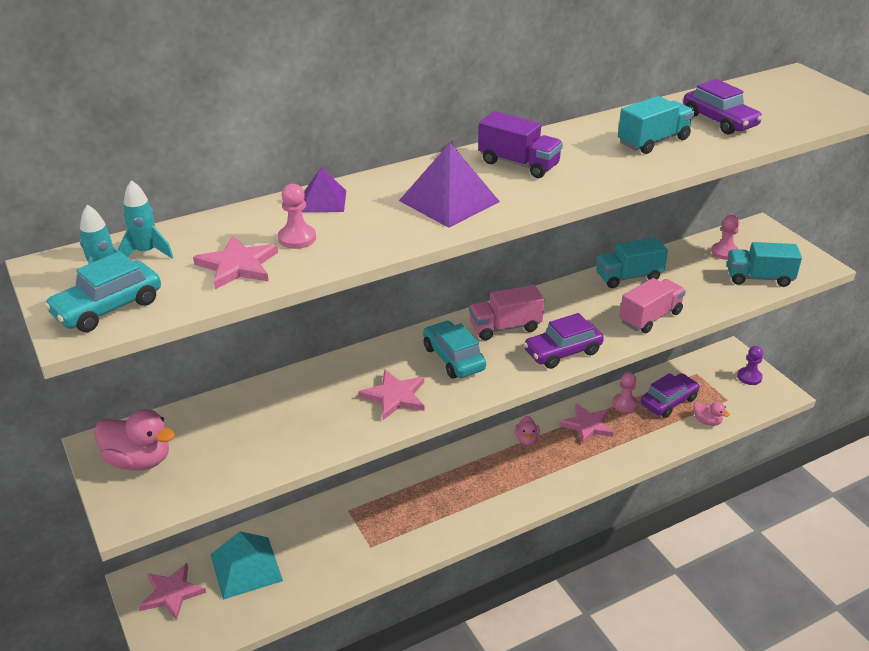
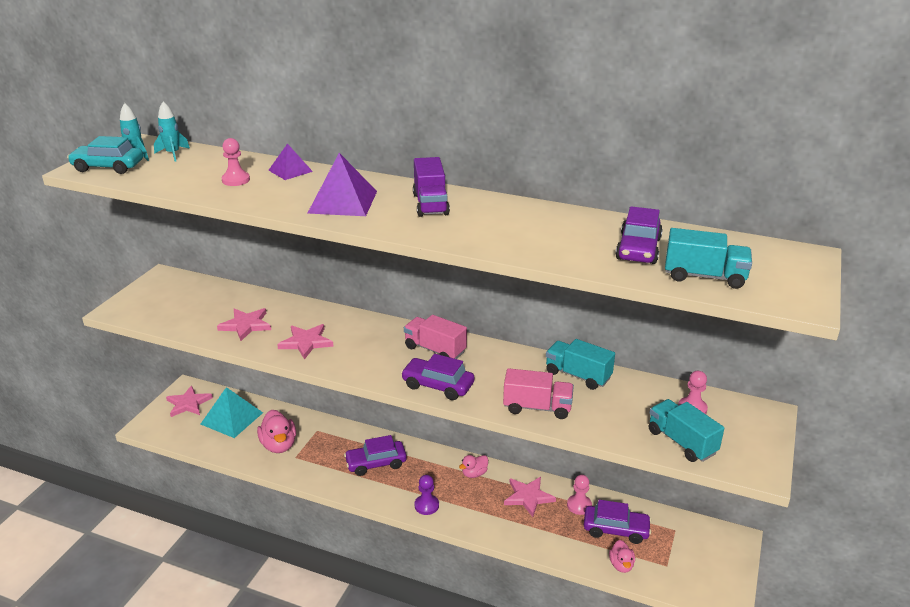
camera: 50 degrees right, 5 degrees down
(139, 460) = (161, 292): pink duck -> pink duck (279, 445)
(238, 265) = (186, 178): pink star -> pink star (246, 325)
(445, 493) = (376, 463): none -> purple car
(453, 358) = (373, 345): turquoise car -> none
(653, 141) = (550, 236): turquoise truck -> turquoise truck (704, 276)
(749, 377) = (718, 566): purple pawn -> purple pawn (426, 505)

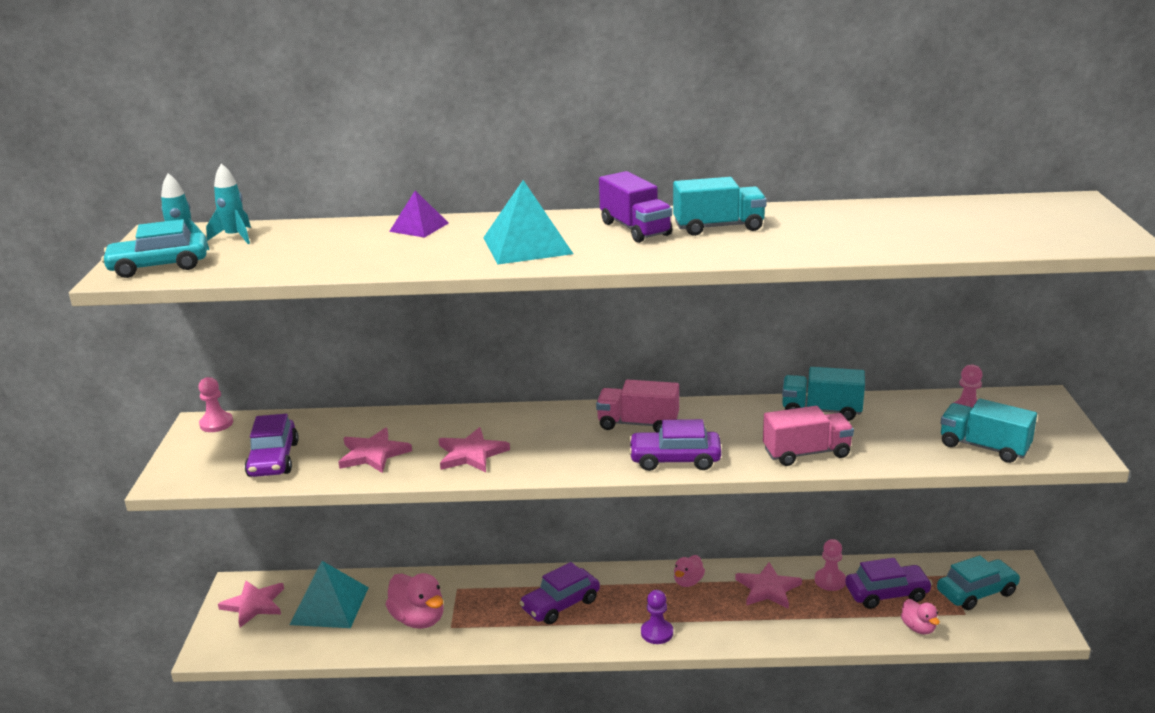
camera: 20 degrees left, 5 degrees down
(236, 180) = (360, 248): pink pawn -> pink pawn (216, 423)
(342, 202) = (527, 245): purple pyramid -> turquoise pyramid
(638, 249) = (910, 227): purple car -> purple car (273, 459)
(689, 551) = (976, 592): none -> turquoise car
(704, 276) = (1004, 237): turquoise truck -> turquoise truck (718, 227)

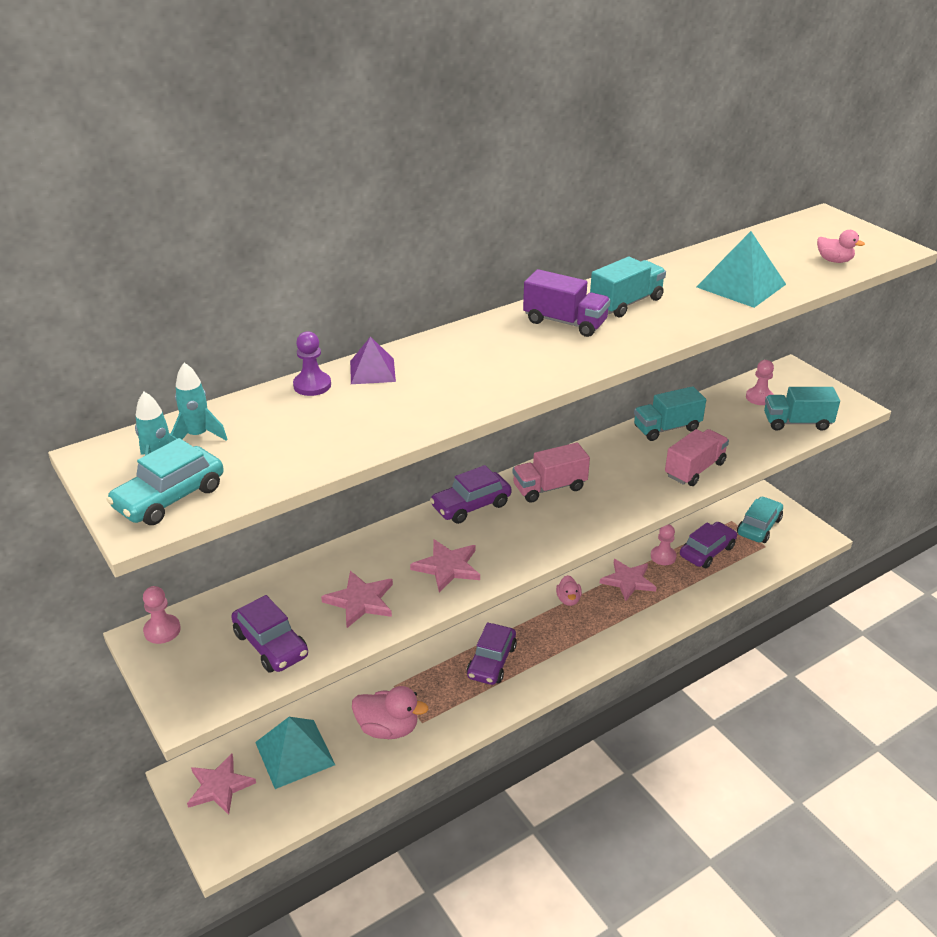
camera: 35 degrees left, 10 degrees up
(527, 245) = (501, 365): turquoise pyramid -> turquoise pyramid (741, 285)
(657, 633) = (584, 652): purple pawn -> purple pawn (312, 385)
(675, 459) = (611, 510): purple car -> purple car (471, 505)
(918, 628) = (748, 569): pink duck -> pink duck (834, 260)

